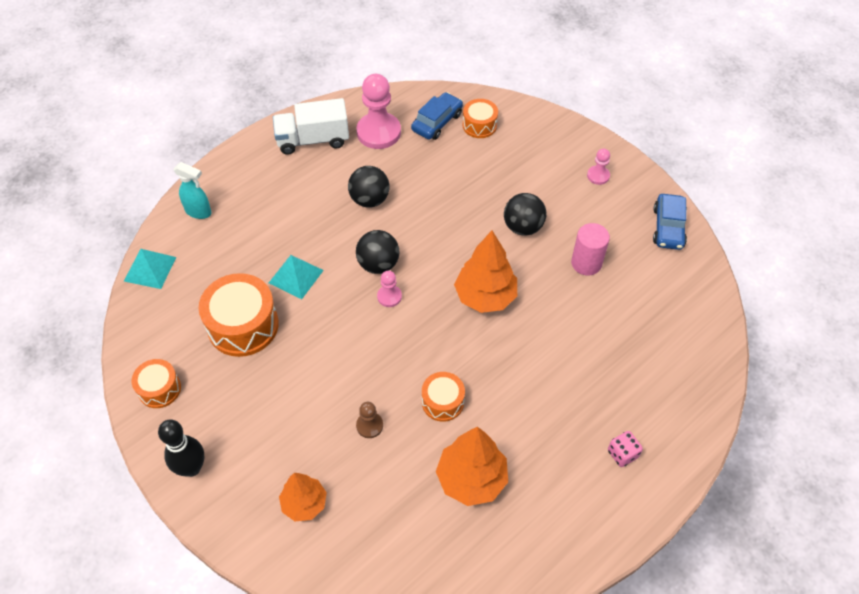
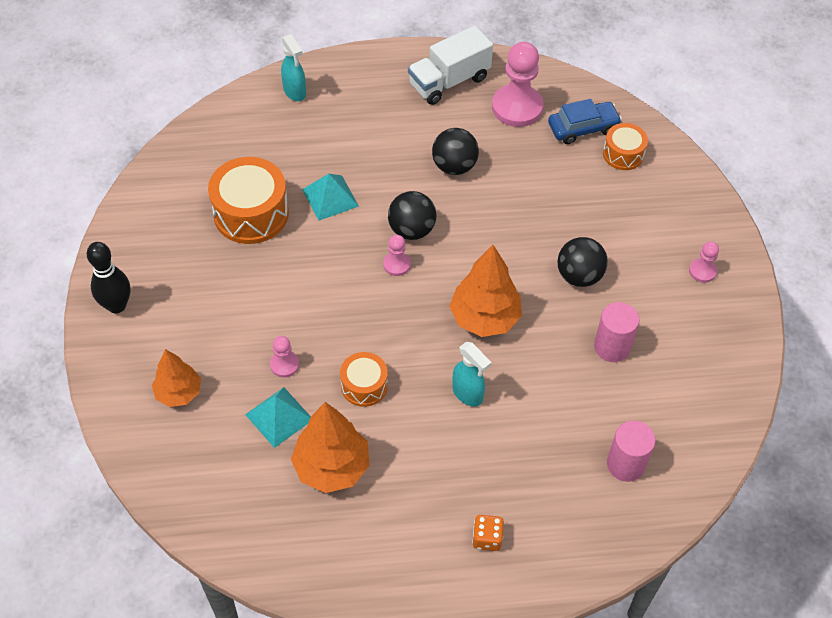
camera: 35 degrees right, 0 degrees up
(150, 269) = (215, 119): turquoise pyramid -> turquoise pyramid (279, 417)
(159, 389) = (143, 225): orange drum -> none
(313, 140) = (449, 81): white truck -> white truck turned 60 degrees counterclockwise
(369, 425) = (284, 365): brown pawn -> pink pawn
(520, 359) = (468, 394): none -> turquoise spray bottle
(622, 454) = (487, 538): pink dice -> orange dice
(664, 338) = (625, 464): none -> pink cylinder
(668, 227) = (730, 364): blue car -> none

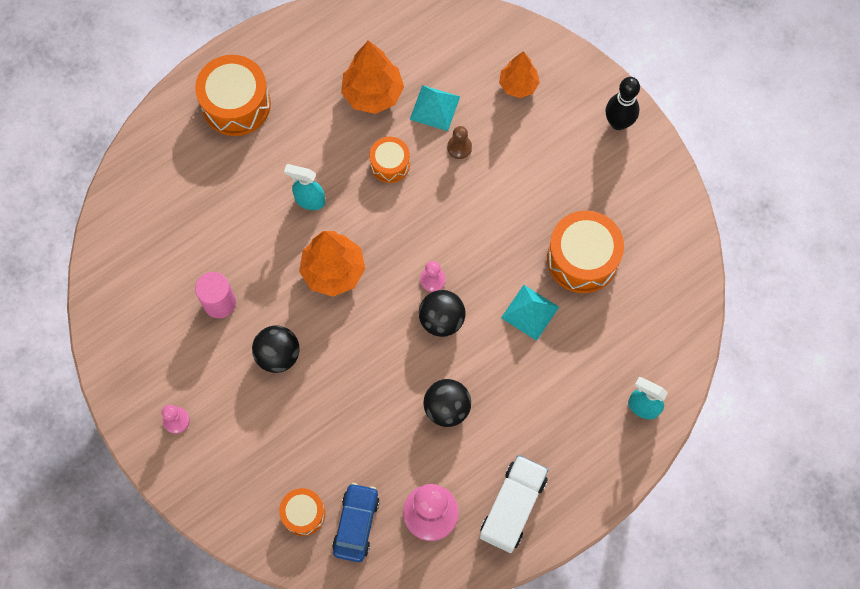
camera: 150 degrees right, 15 degrees up
(284, 365) = (459, 147): pink pawn -> brown pawn
(487, 538) = (236, 104): orange dice -> orange drum
(583, 128) = (356, 524): blue car -> blue car turned 150 degrees clockwise
(625, 464) = (164, 210): pink cylinder -> none

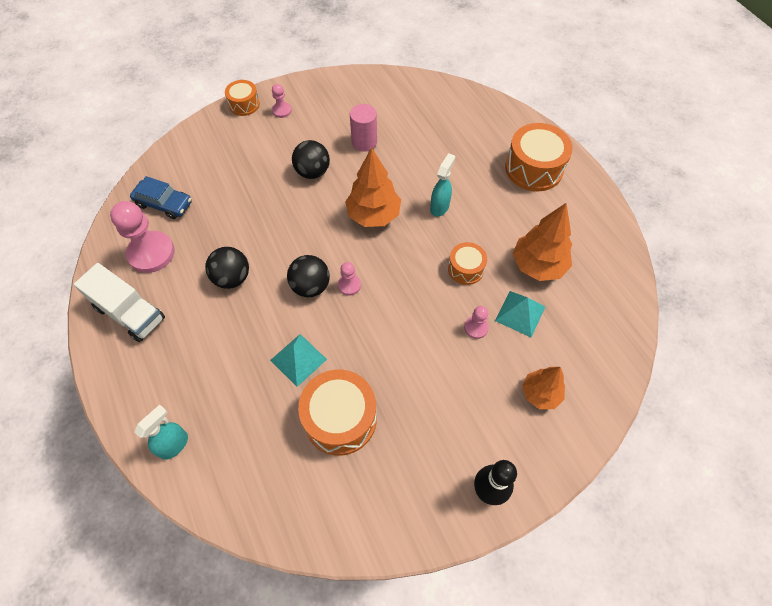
camera: 100 degrees right, 10 degrees down
(303, 514) = (186, 173): orange drum -> orange drum (244, 104)
(459, 147) = (476, 327): brown pawn -> pink pawn

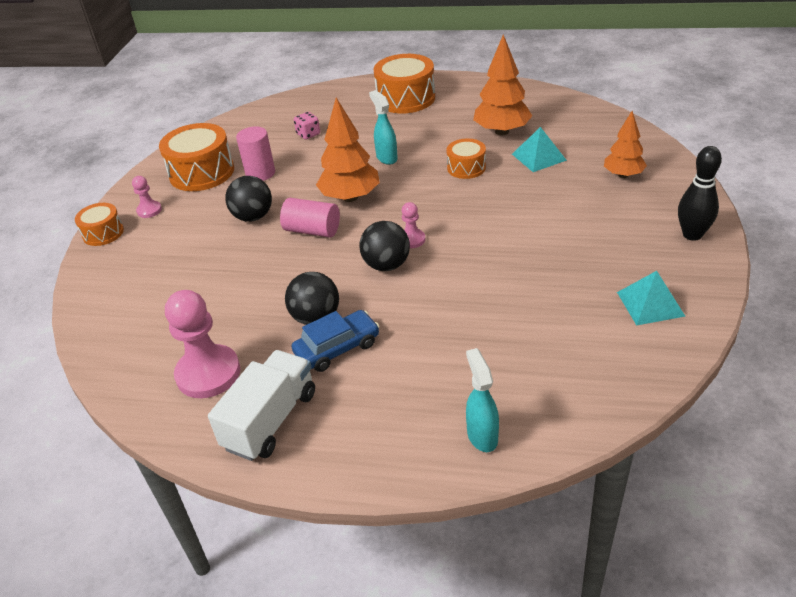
camera: 50 degrees left, 20 degrees down
(130, 313) = (270, 420): white truck -> white truck turned 45 degrees counterclockwise
(164, 204) = (153, 340): blue car -> blue car (337, 348)
(298, 359) = (463, 303): turquoise pyramid -> turquoise pyramid (650, 304)
(320, 217) = (312, 230): none -> pink cylinder
(340, 419) = (553, 297): orange drum -> orange drum (202, 172)
(433, 138) = (308, 134): none -> pink dice
(476, 327) = (530, 184): pink pawn -> none

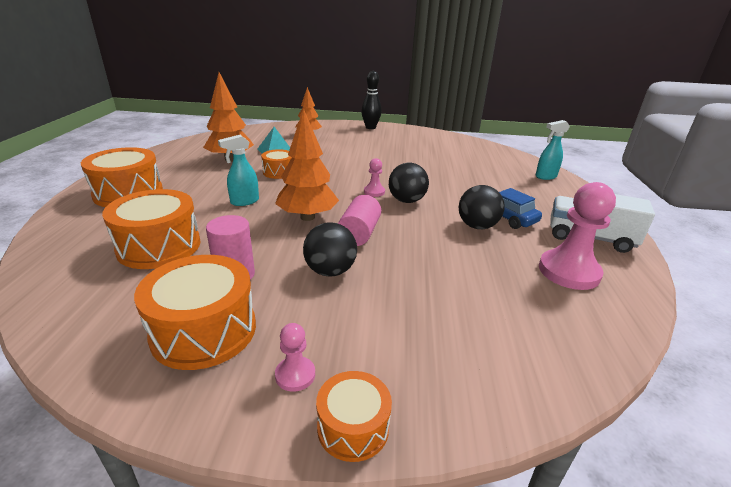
camera: 100 degrees left, 10 degrees down
(308, 134) = (159, 246): pink dice -> orange drum
(650, 304) = (428, 139): turquoise pyramid -> none

